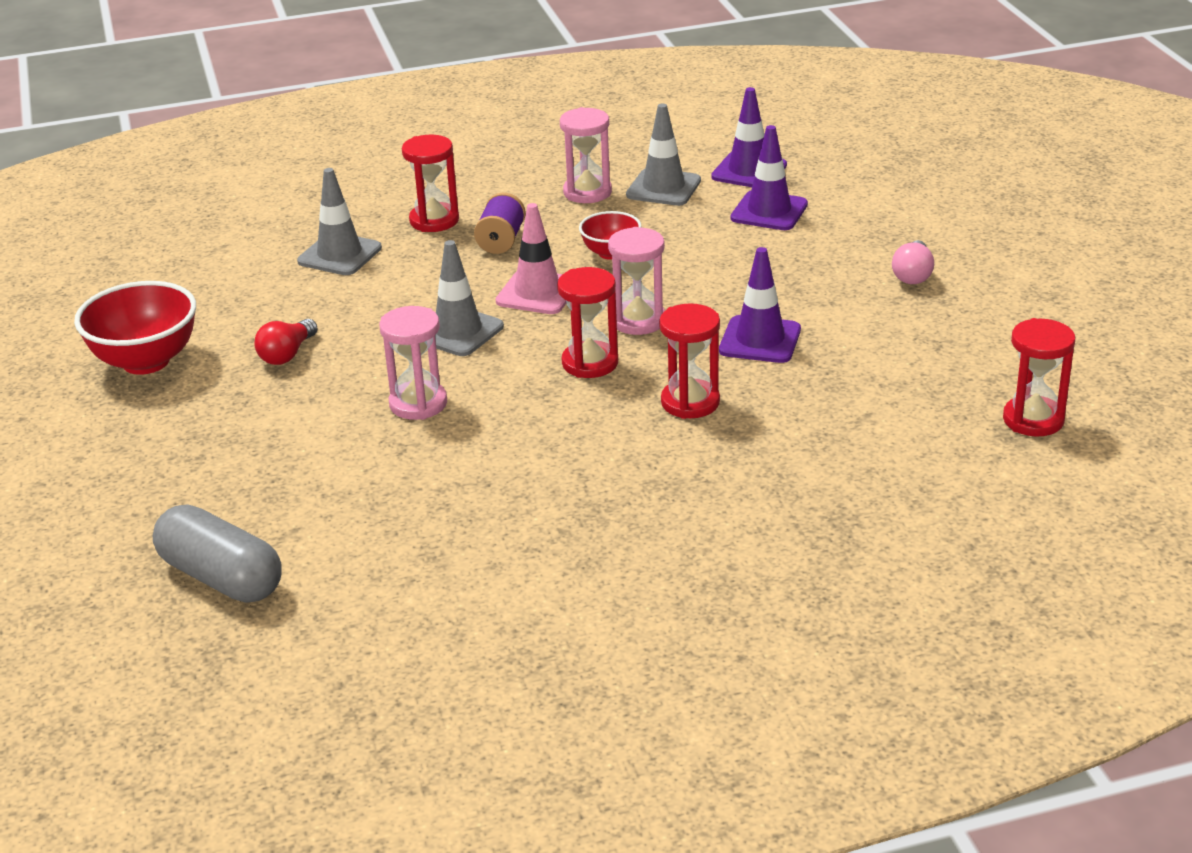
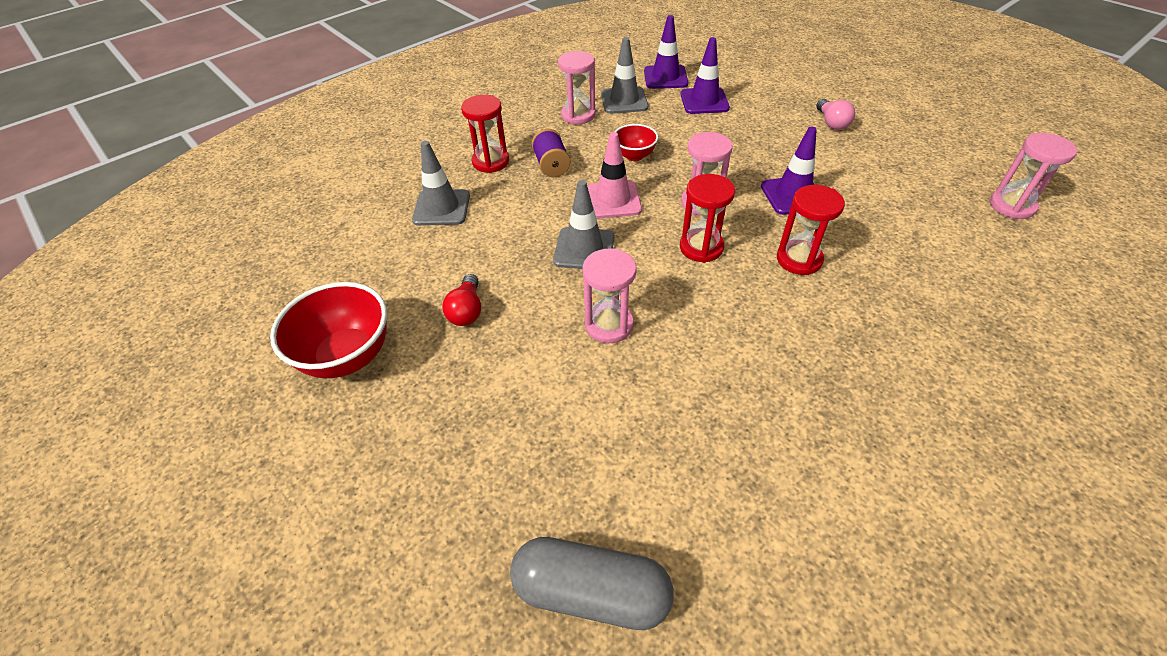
camera: 25 degrees left, 15 degrees up
(1033, 420) = (1012, 206): red hourglass -> pink hourglass

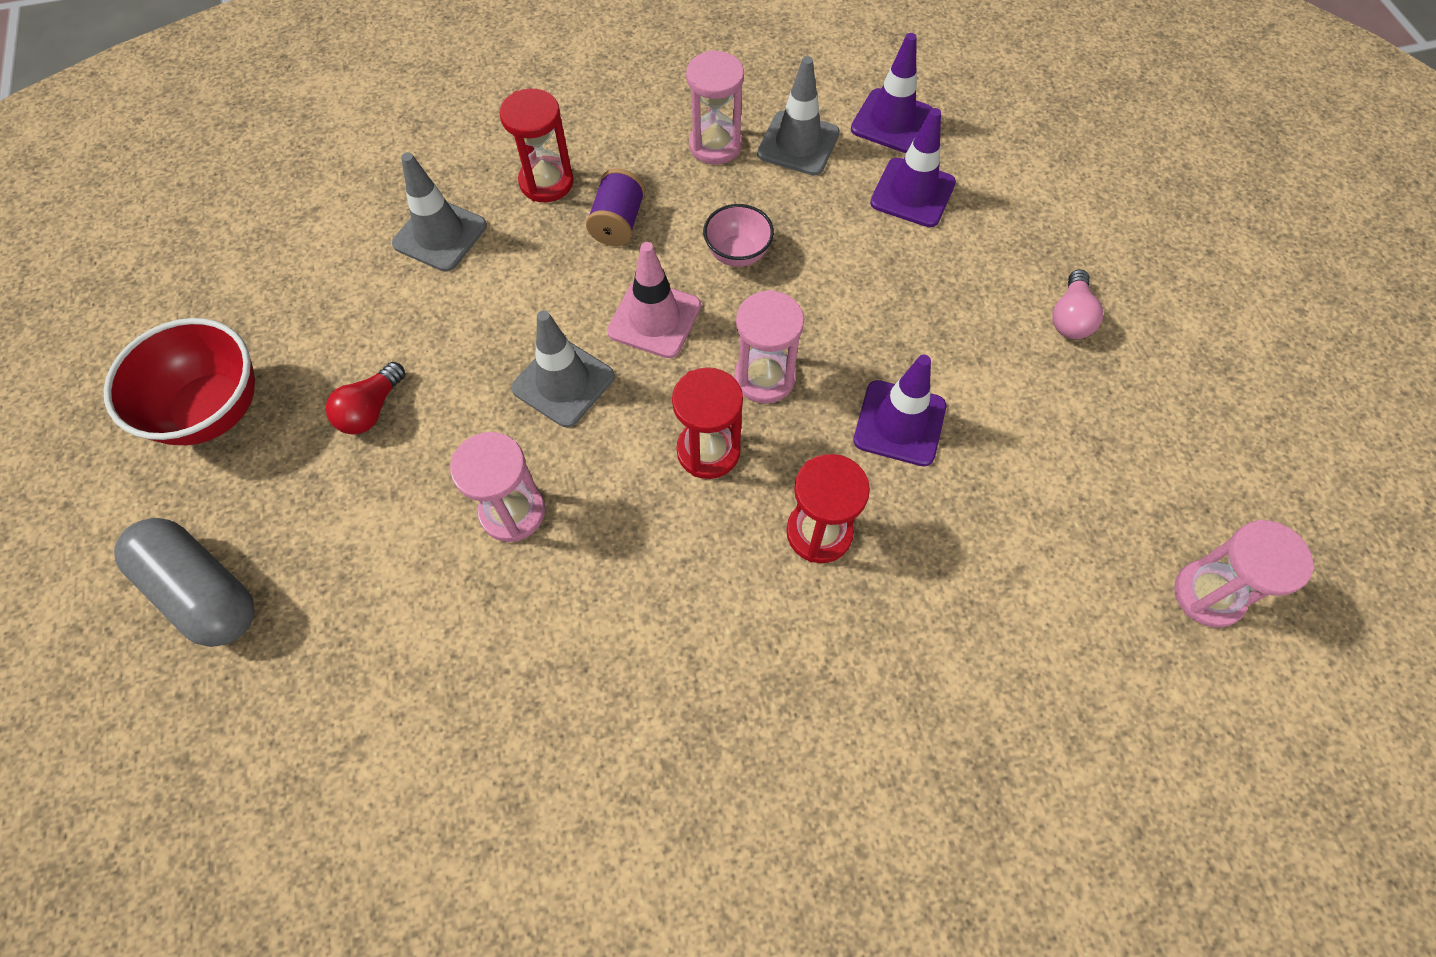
camera: 25 degrees right, 15 degrees up
(591, 592) = (268, 828): grey capsule -> grey capsule (202, 591)
(634, 156) = (737, 254): red bowl -> pink bowl

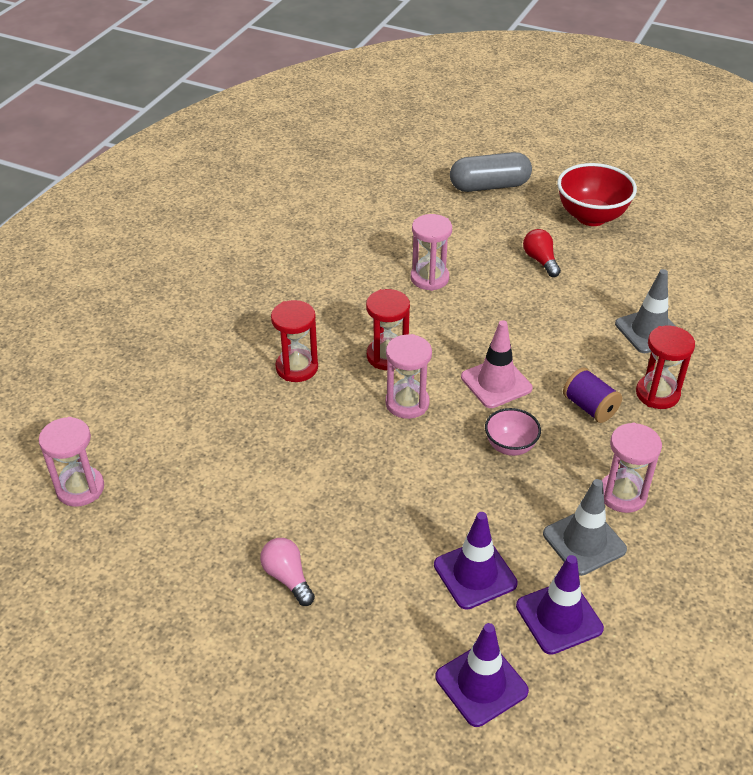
camera: 130 degrees right, 20 degrees down
(563, 382) = (488, 328): grey traffic cone -> none
(899, 423) = (316, 438): purple traffic cone -> purple traffic cone (481, 684)

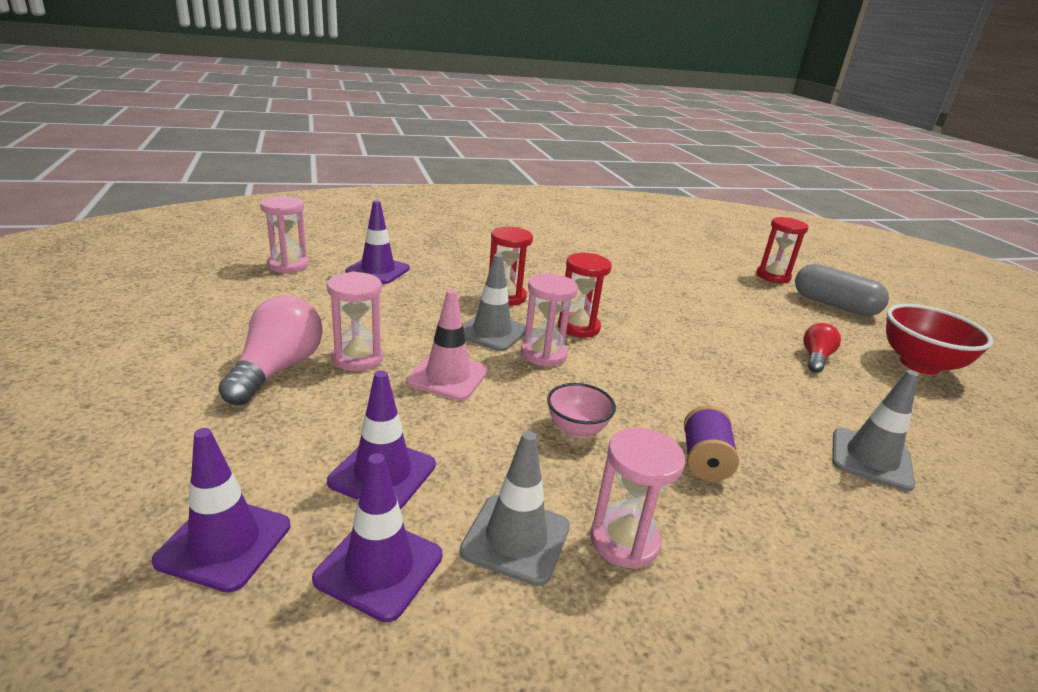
camera: 45 degrees right, 15 degrees down
(159, 426) = (378, 270): none -> purple traffic cone
(287, 578) = (277, 370): pink light bulb -> pink light bulb, size x1.70
(347, 413) = (492, 332): none -> grey traffic cone
(429, 278) = (690, 315): pink hourglass -> pink hourglass (357, 358)
(496, 383) = (639, 390): pink traffic cone -> pink traffic cone (448, 376)
(657, 394) = (804, 504): red hourglass -> red hourglass (773, 276)

